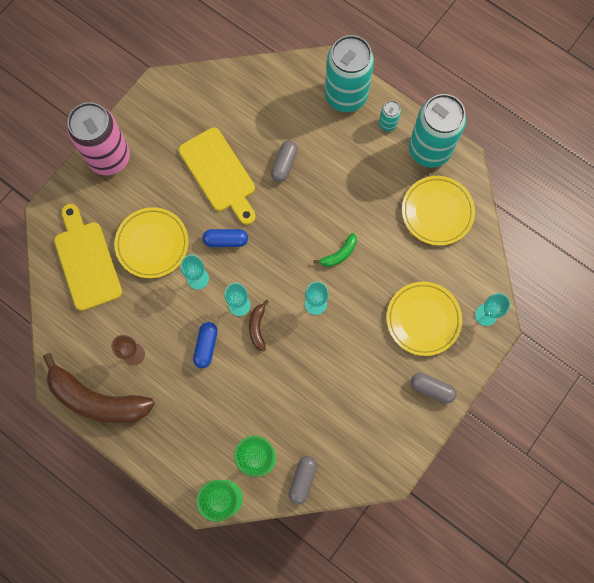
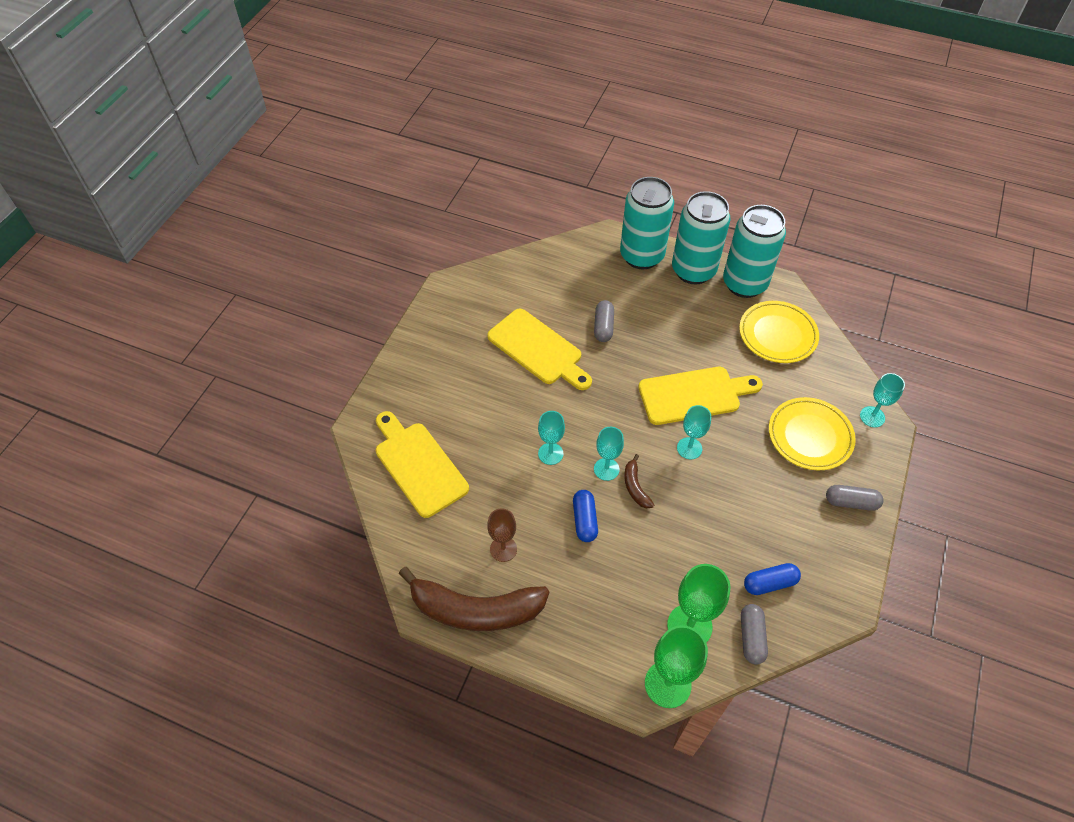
camera: 15 degrees left, 20 degrees down
(109, 158) = (414, 360): pink can -> none
(152, 244) = (488, 431): yellow plate -> none
(226, 240) = (568, 410): blue capsule -> blue capsule (769, 583)
(339, 254) = (694, 395): green banana -> yellow cutting board
(387, 124) = (693, 271): turquoise can -> turquoise can, size x2.33

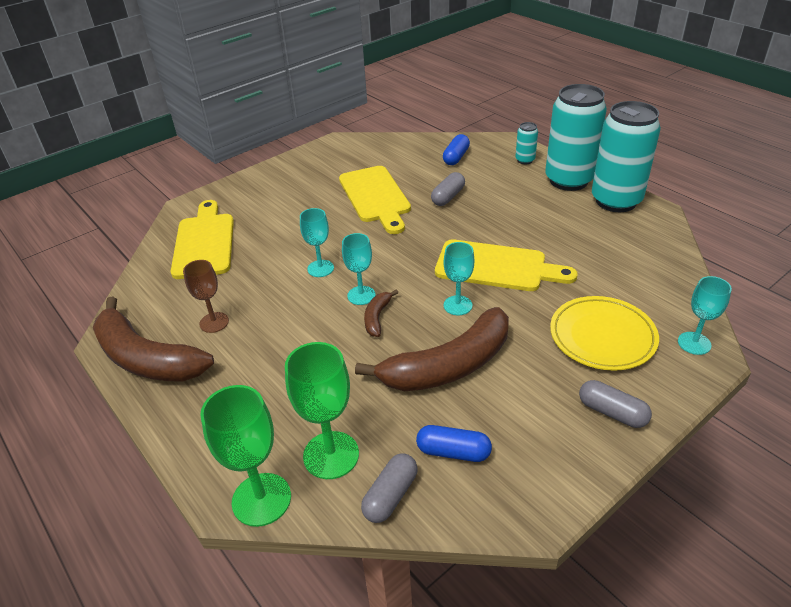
camera: 30 degrees right, 15 degrees down
(584, 520) = (306, 327): blue capsule -> blue capsule (456, 157)
(641, 256) = (525, 160): turquoise can -> turquoise can, size x0.43
(719, 510) = (448, 366): none -> brown banana
(777, 335) = (624, 246): yellow plate -> none

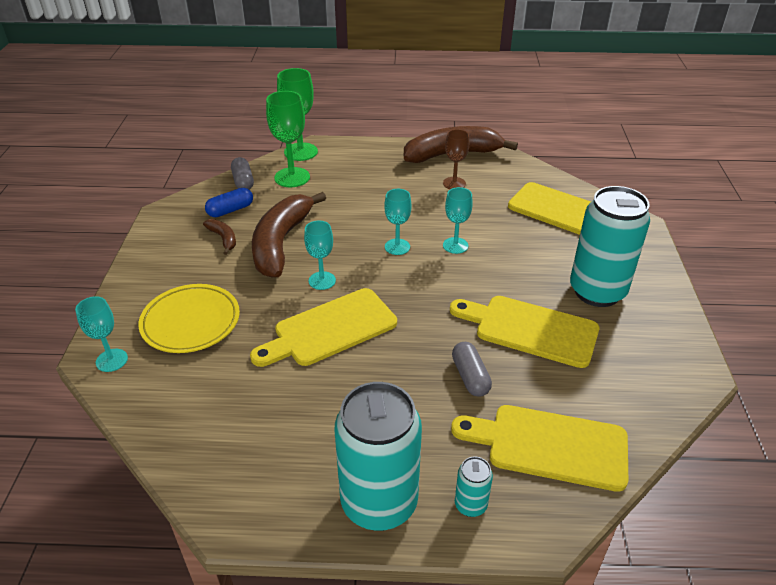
camera: 130 degrees right, 0 degrees up
(377, 317) = (364, 241): brown banana -> brown banana (223, 239)
(456, 157) = (549, 445): blue capsule -> yellow cutting board
(612, 412) = (150, 277): grey capsule -> none
(616, 201) = (292, 503): turquoise can -> turquoise can (597, 291)

